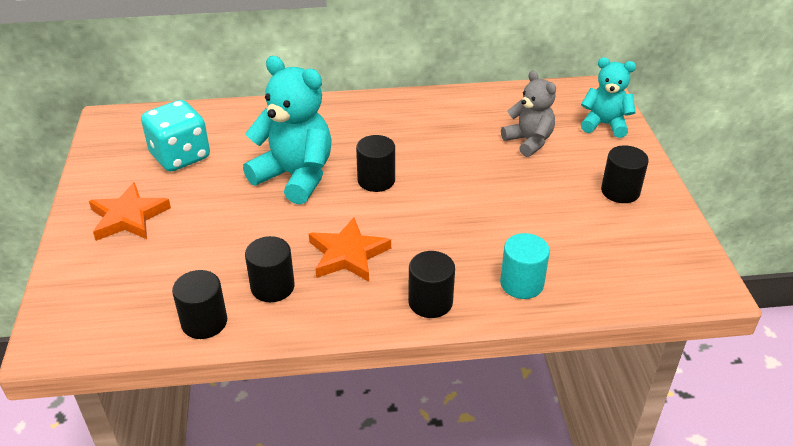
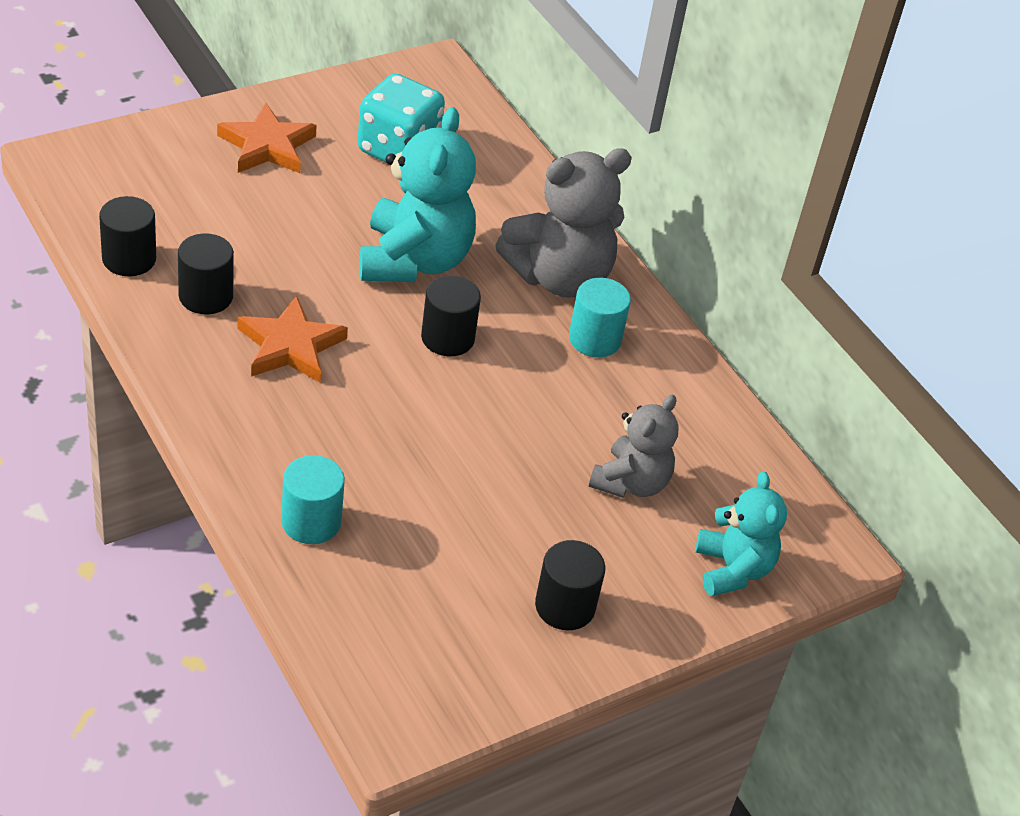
camera: 60 degrees right, 5 degrees up
(345, 122) = (559, 277): none -> grey teddy bear
(406, 123) = (594, 339): none -> turquoise cylinder
(430, 302) = (239, 439): black cylinder -> none

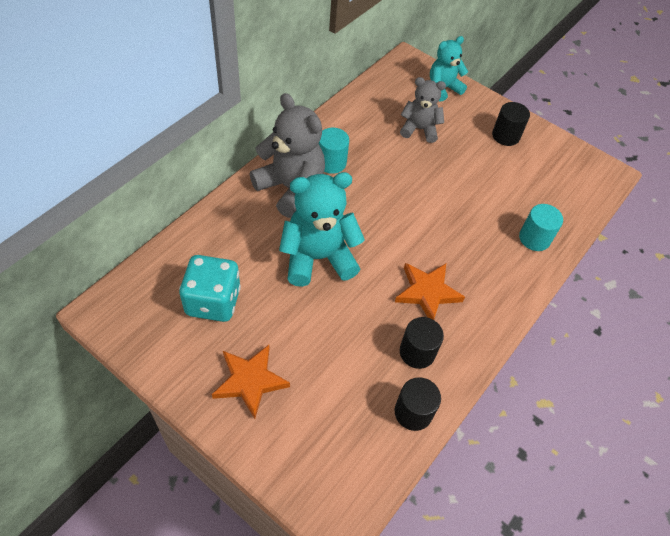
camera: 110 degrees left, 10 degrees up
(447, 338) = (372, 223): black cylinder -> none

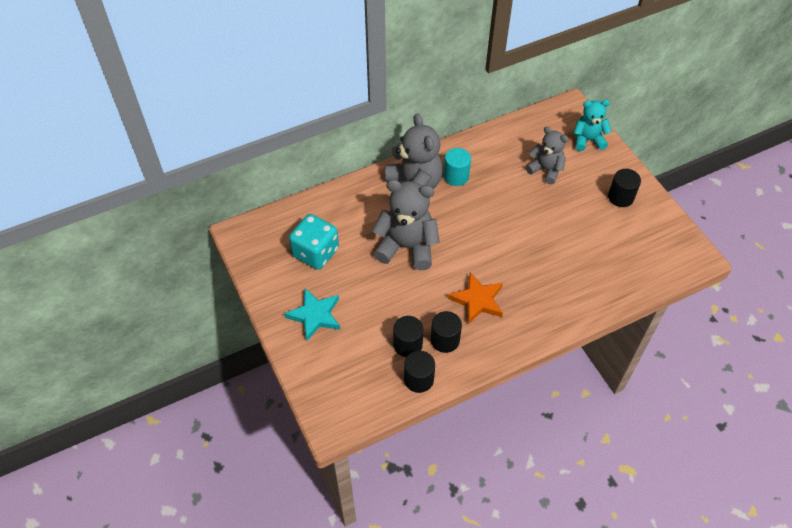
camera: 30 degrees right, 0 degrees up
(250, 381) = (315, 315): orange star -> turquoise star
(318, 258) = (407, 247): turquoise teddy bear -> grey teddy bear
(378, 374) = (407, 344): none -> black cylinder
(534, 238) = (592, 289): turquoise cylinder -> none

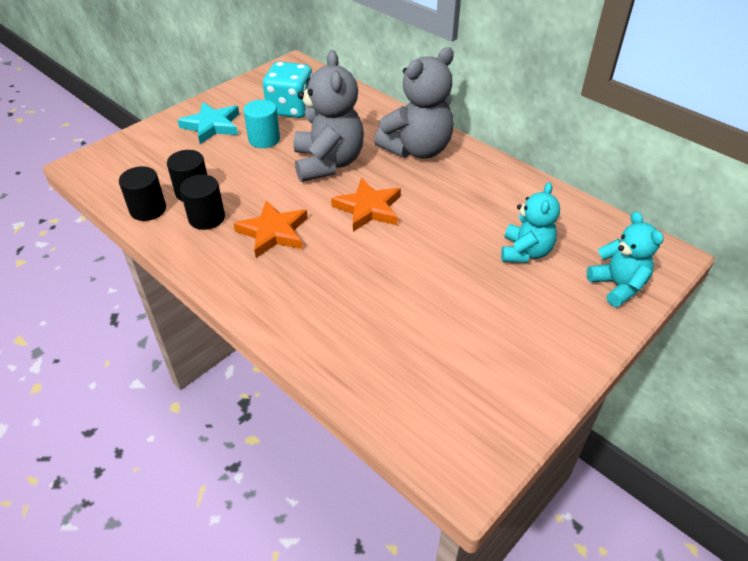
camera: 70 degrees right, 10 degrees down
(456, 176) = (456, 177): turquoise cylinder -> turquoise cylinder (264, 139)
(472, 237) = (368, 208): none -> orange star
(545, 170) = (525, 252): grey teddy bear -> turquoise teddy bear
(620, 197) = (531, 344): black cylinder -> none

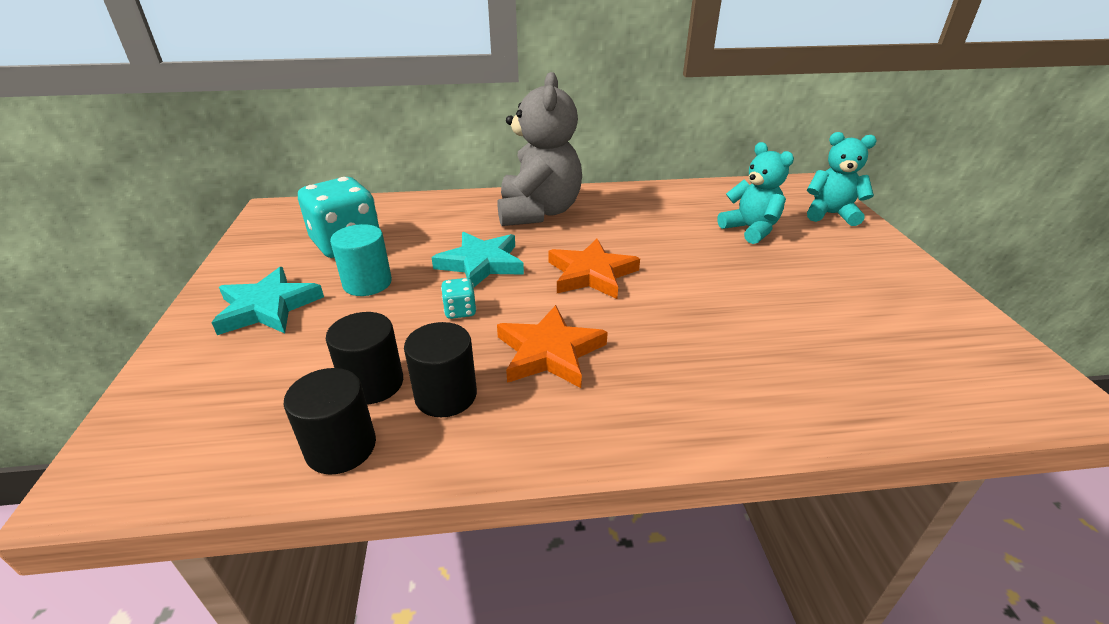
camera: 50 degrees left, 10 degrees down
(275, 183) = (460, 311): none -> turquoise dice
(328, 163) = (481, 264): grey teddy bear -> turquoise star

